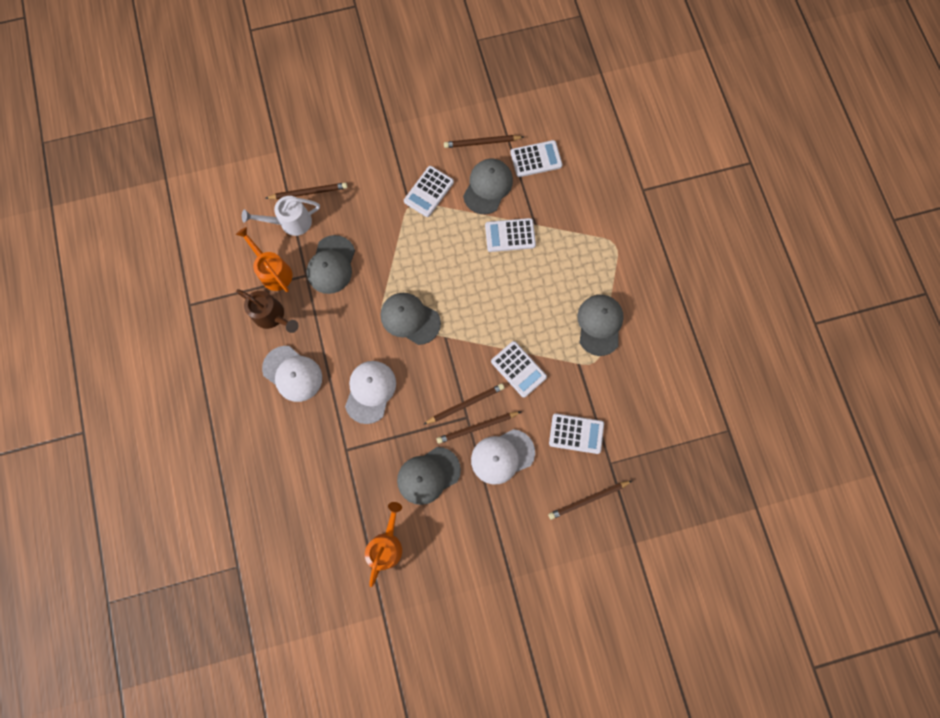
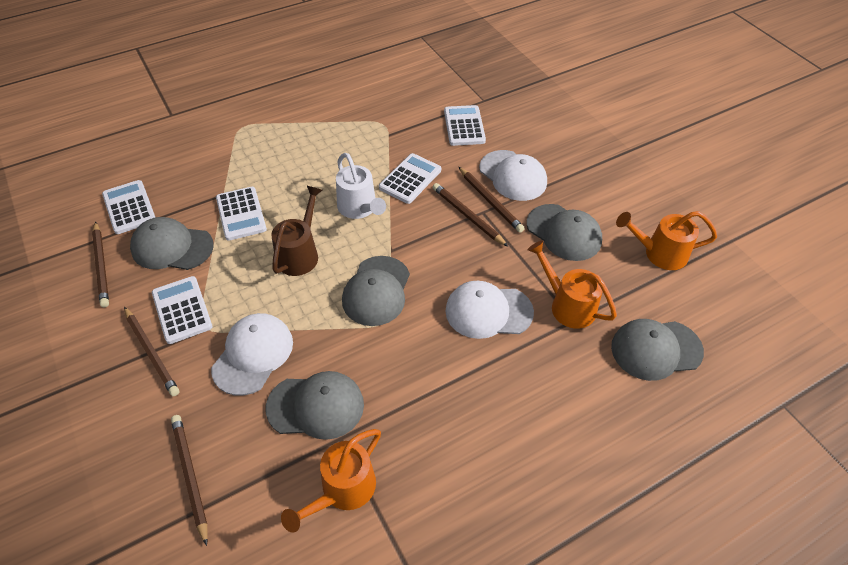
camera: 105 degrees left, 25 degrees down
(272, 316) = (419, 468): brown watering can -> brown watering can (300, 253)
(290, 222) = (249, 489): white watering can -> white watering can (359, 209)
(292, 373) = (498, 412): white cap -> white cap (253, 355)
(360, 450) = (567, 305): none -> orange watering can
(429, 192) = (182, 310): white calculator -> white calculator turned 135 degrees counterclockwise
(588, 499) = (525, 109): brown pencil -> brown pencil (151, 352)
(599, 324) = (340, 126): grey cap -> grey cap (656, 349)

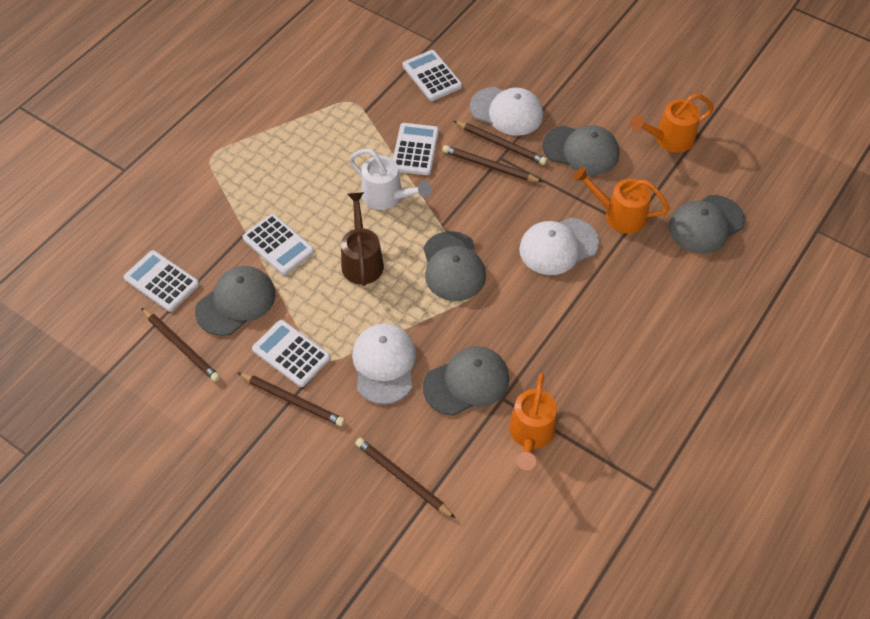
camera: 25 degrees left, 5 degrees up
(172, 247) = (236, 302): grey cap -> grey cap turned 150 degrees clockwise

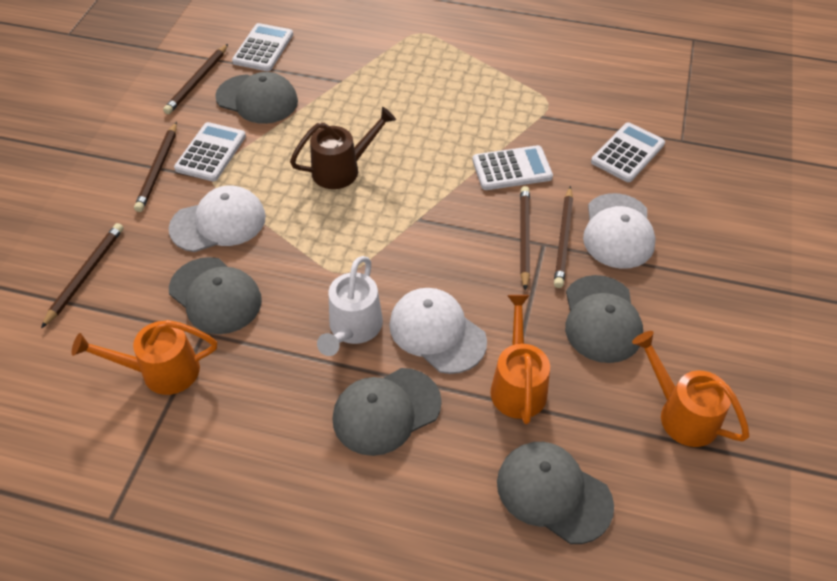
camera: 70 degrees right, 5 degrees down
(278, 245) = (335, 106): white calculator -> none
(387, 197) = (434, 165): white watering can -> white watering can (352, 329)
(453, 267) = (365, 244): grey cap -> grey cap (386, 411)

